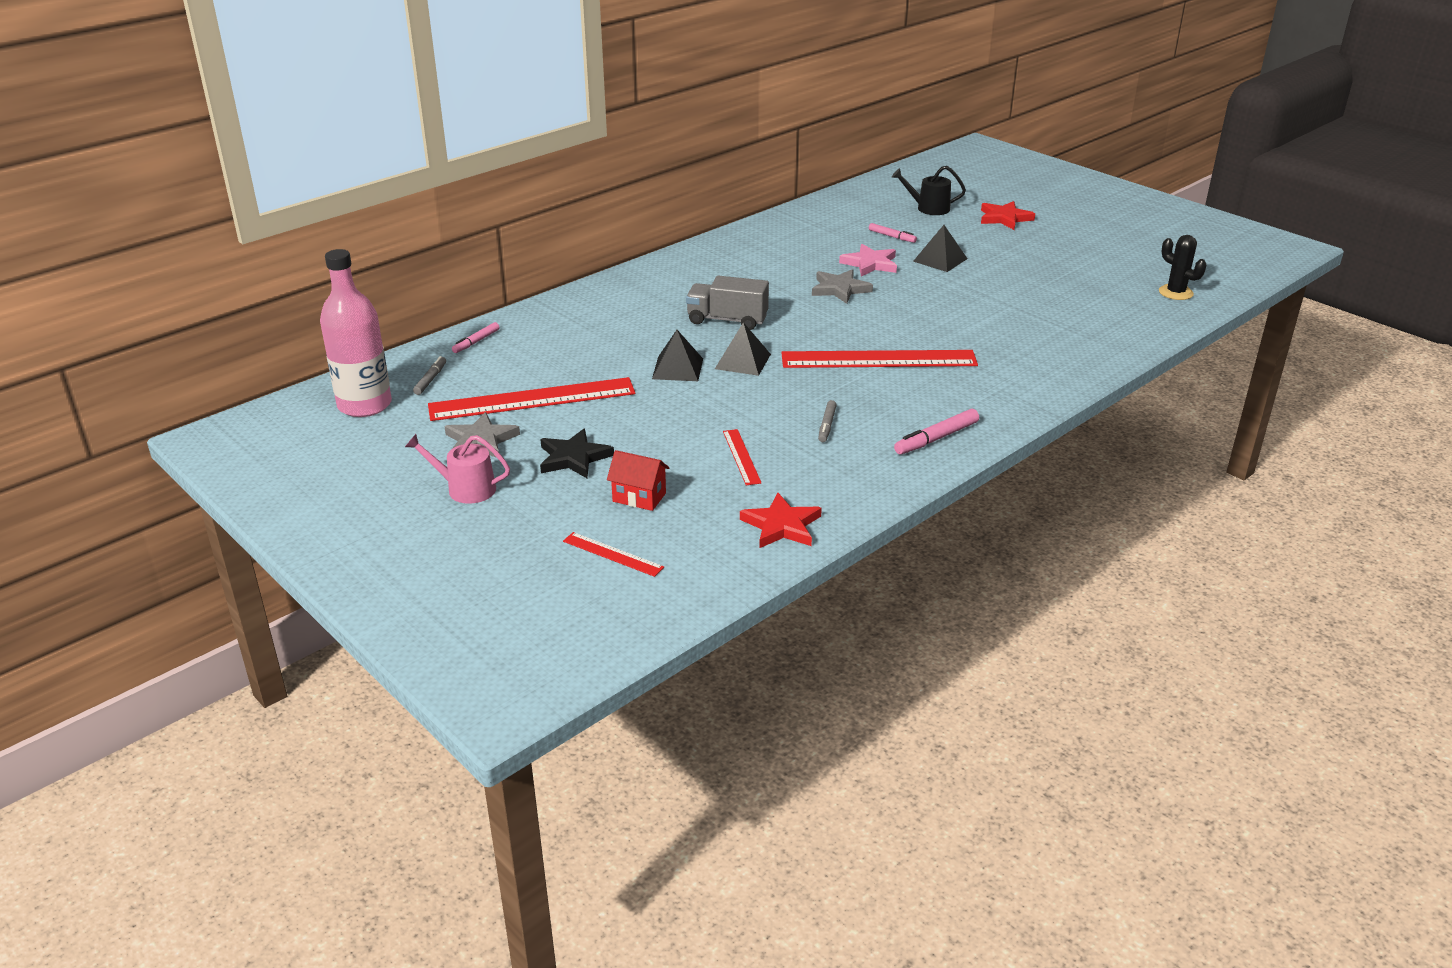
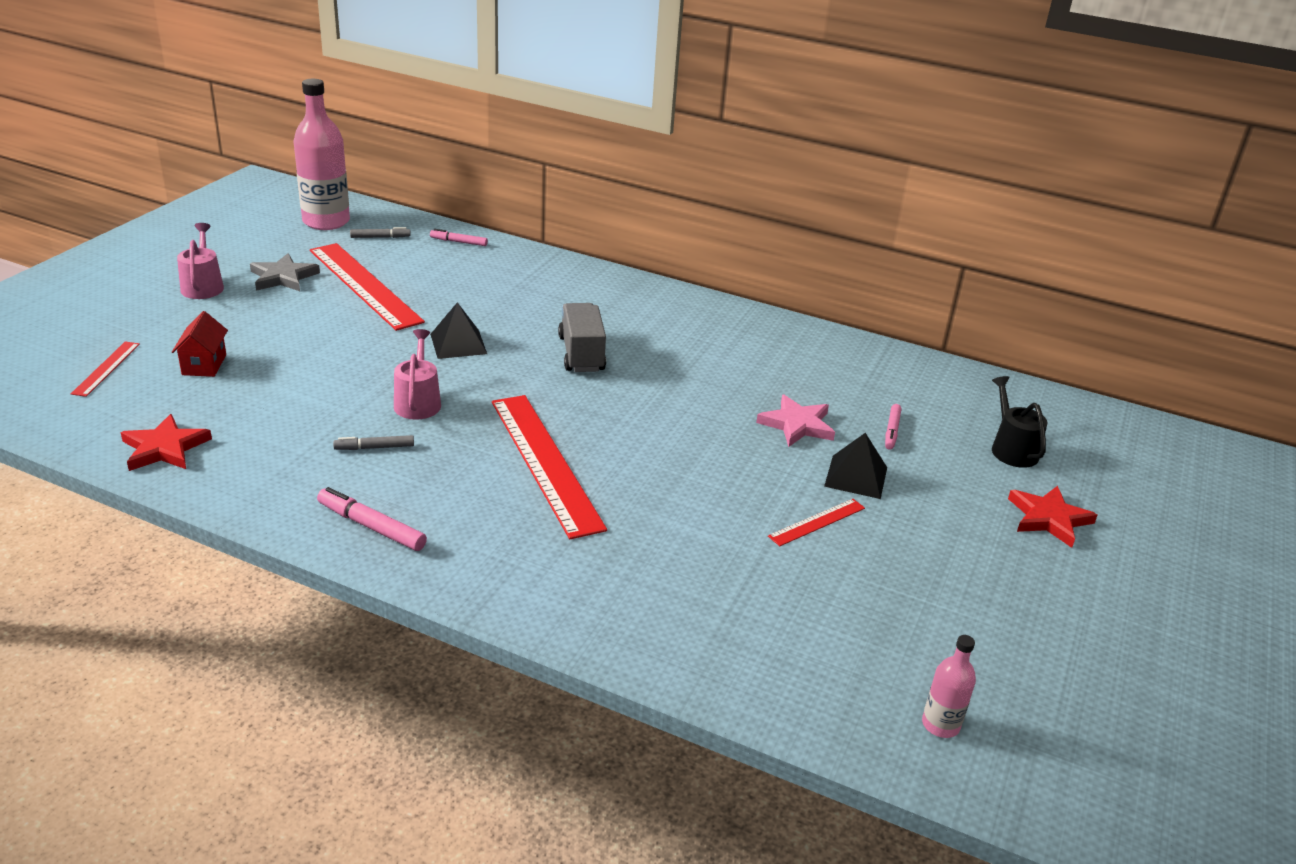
camera: 65 degrees right, 0 degrees up
(573, 458) = (266, 322): black star -> none
(741, 457) = (293, 406): red ruler -> red ruler (817, 522)
(743, 361) = (493, 377): black pyramid -> none
(765, 398) = (418, 402): none -> pink watering can
(840, 289) = (709, 412): grey star -> none
(1175, 293) = (940, 725): black cactus -> pink bottle

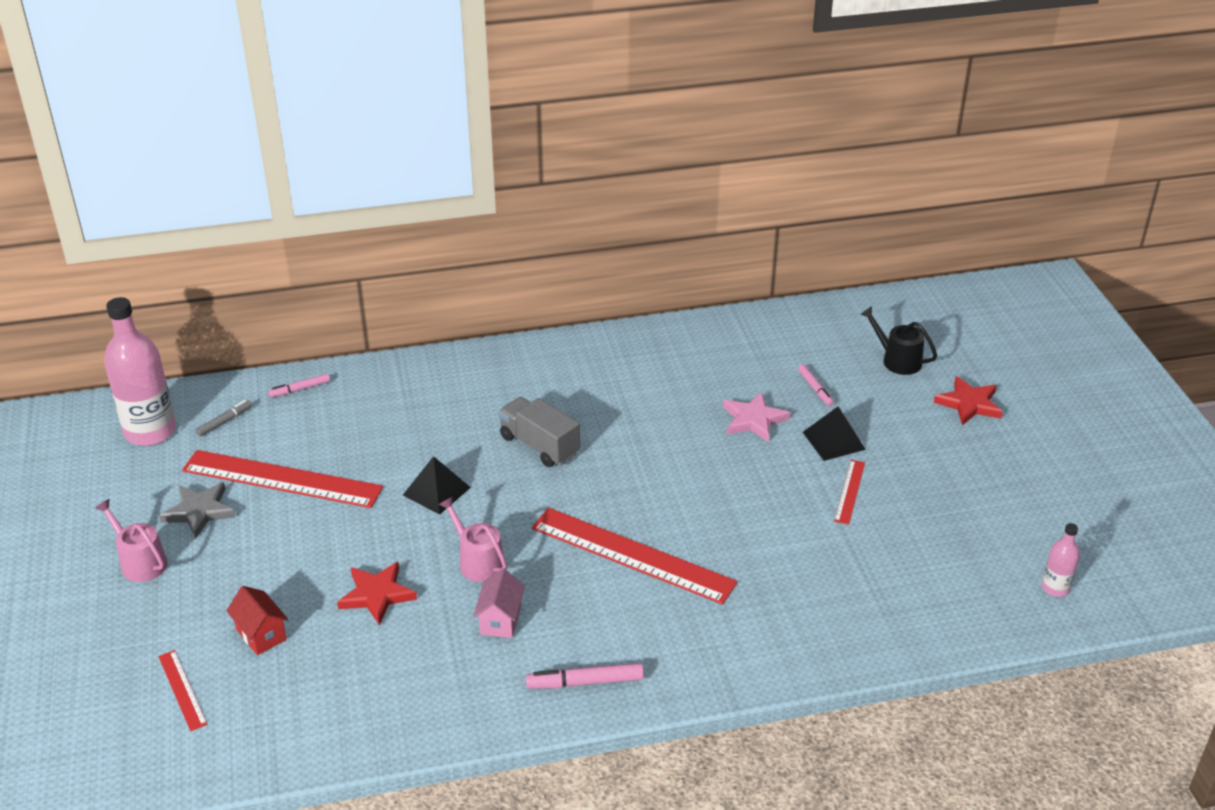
camera: 35 degrees left, 5 degrees up
(164, 448) = (344, 724): red star -> red star (377, 595)
(374, 448) = (500, 620): grey marker -> pink house

